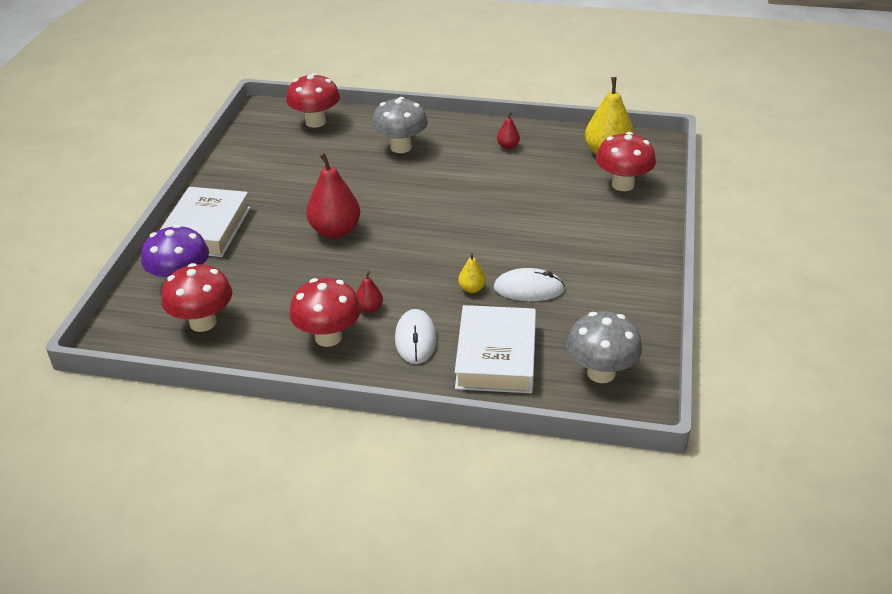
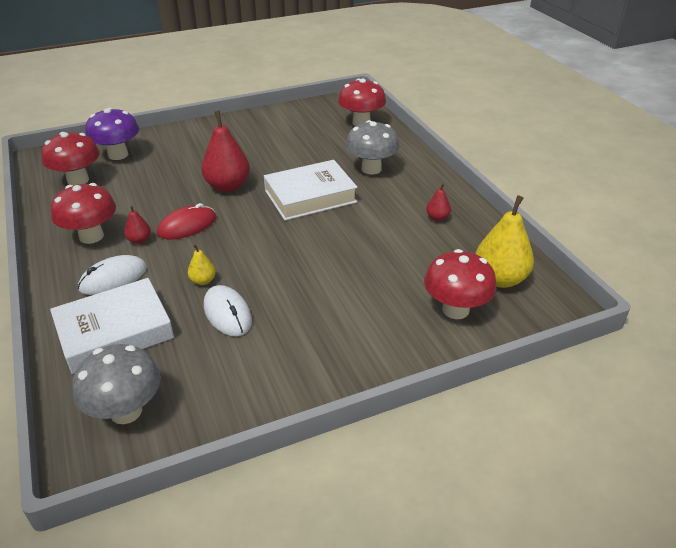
camera: 55 degrees right, 0 degrees up
(206, 229) = (186, 138): white book -> white book (310, 196)
(376, 274) = (187, 226): none -> red mouse

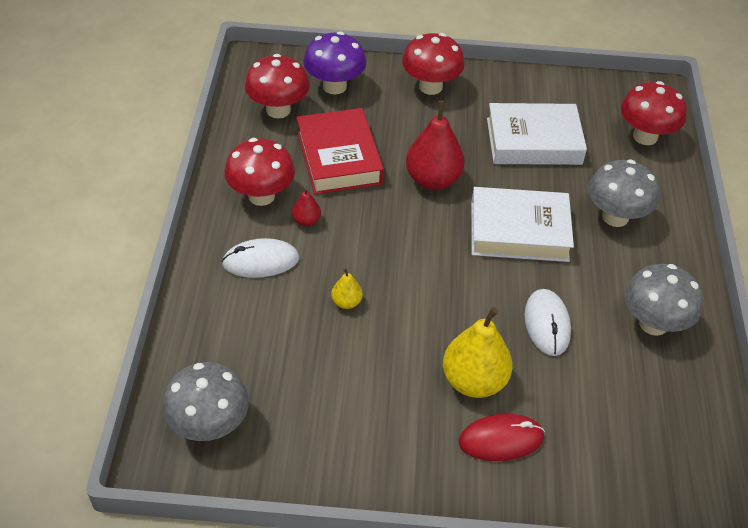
camera: 25 degrees right, 10 degrees up
(115, 332) = (235, 329): white book -> white book (533, 141)
(145, 194) = (339, 158): none -> red book
(187, 226) = (363, 220): red mouse -> red mouse (501, 439)
(227, 313) = (352, 355): white mouse -> white mouse (547, 324)
(437, 218) = (653, 323): red pear -> grey mushroom
(455, 309) = (596, 459): red mushroom -> red mushroom (430, 87)
(499, 279) = (674, 441): yellow pear -> yellow pear (474, 381)

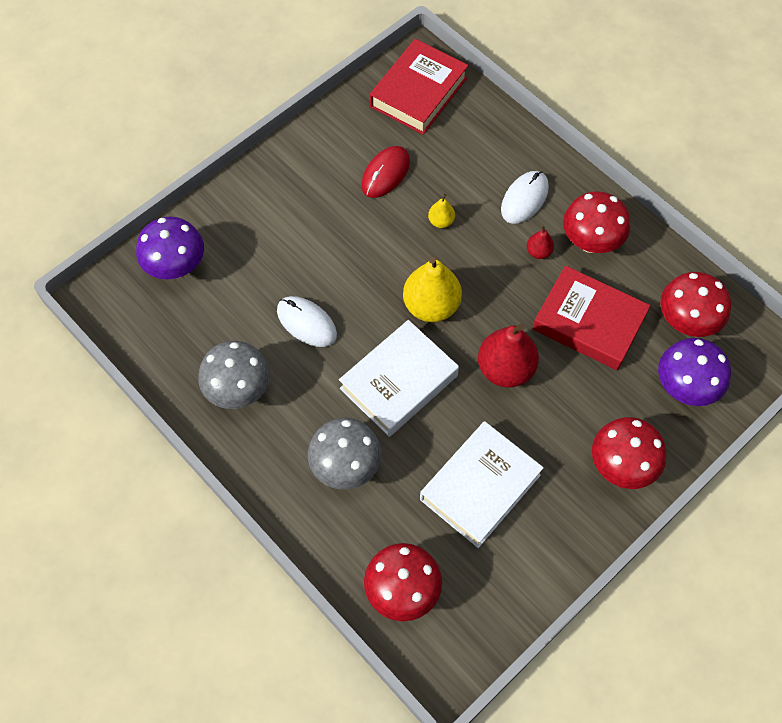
camera: 135 degrees right, 15 degrees up
(209, 425) = (418, 92): grey mushroom -> red book
(474, 381) = (311, 242): yellow pear -> yellow pear (431, 305)
(501, 439) = (260, 222): red mouse -> red mouse (385, 173)
(622, 468) = (176, 267): none -> purple mushroom

